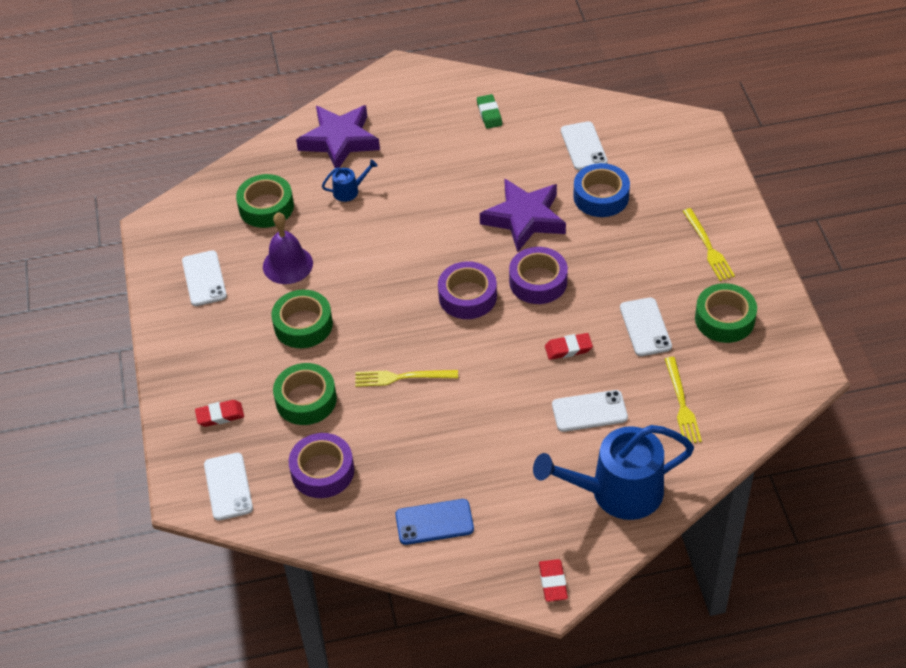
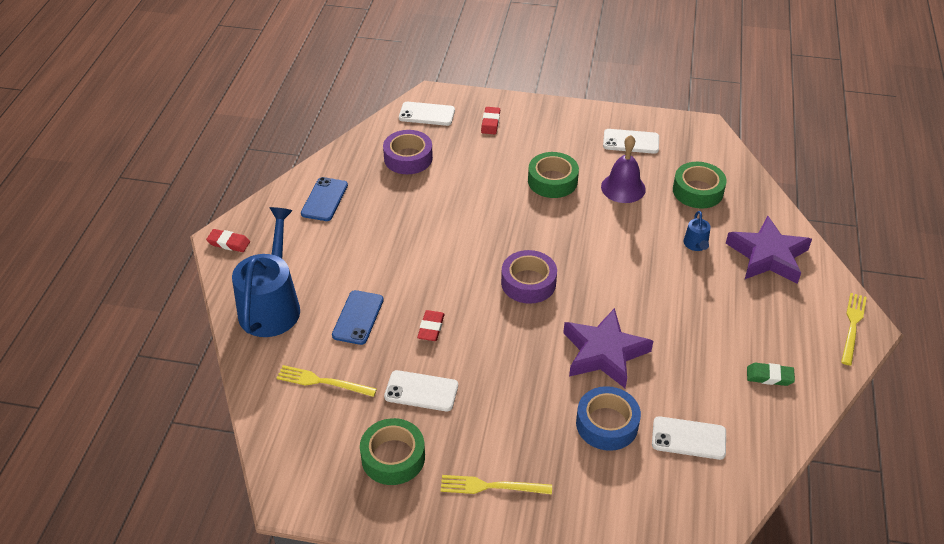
camera: 110 degrees right, 5 degrees down
(306, 400) = (477, 165): green tape -> none
(402, 377) = (466, 219): yellow fork -> yellow fork (852, 326)
(538, 281) = (519, 335): purple tape -> none
(589, 411) = (358, 317): white phone -> blue phone

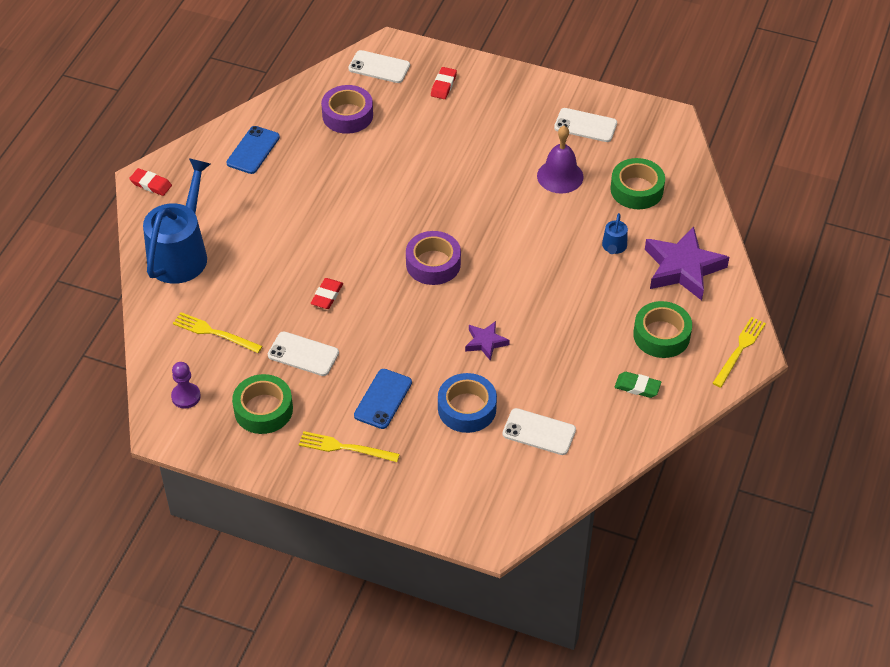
camera: 10 degrees right, 5 degrees up
(306, 455) = (186, 396): none -> purple pawn
(358, 317) = (260, 276): blue phone -> blue phone (383, 399)
(552, 181) = (489, 159): green tape -> green tape (661, 335)
(604, 353) = (485, 342): purple star -> purple star, size x0.51

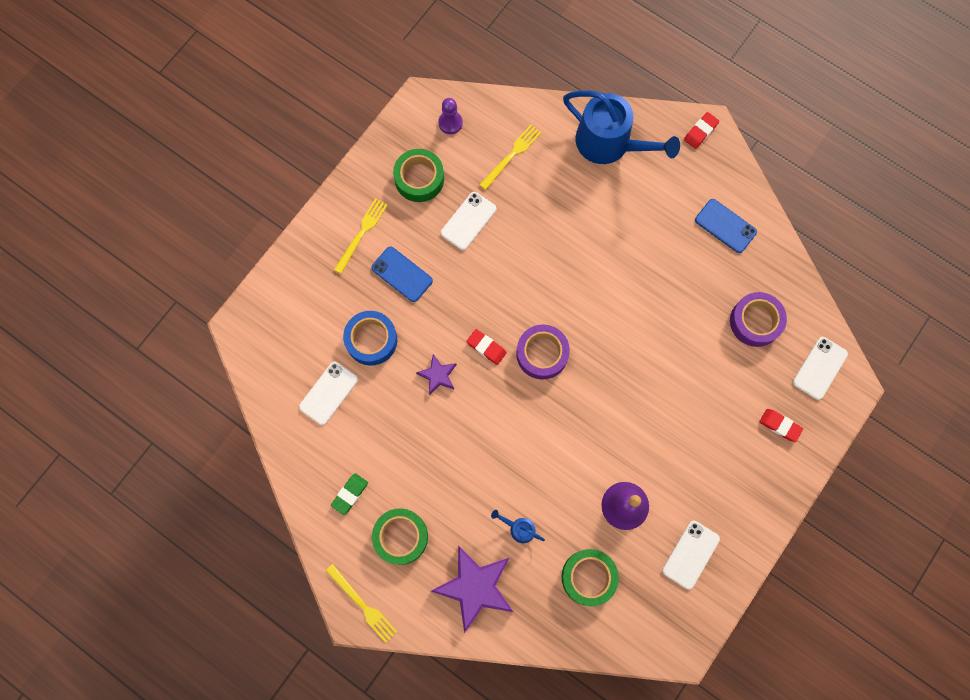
camera: 105 degrees right, 25 degrees up
(327, 296) = (528, 254): red eraser -> red eraser (486, 347)

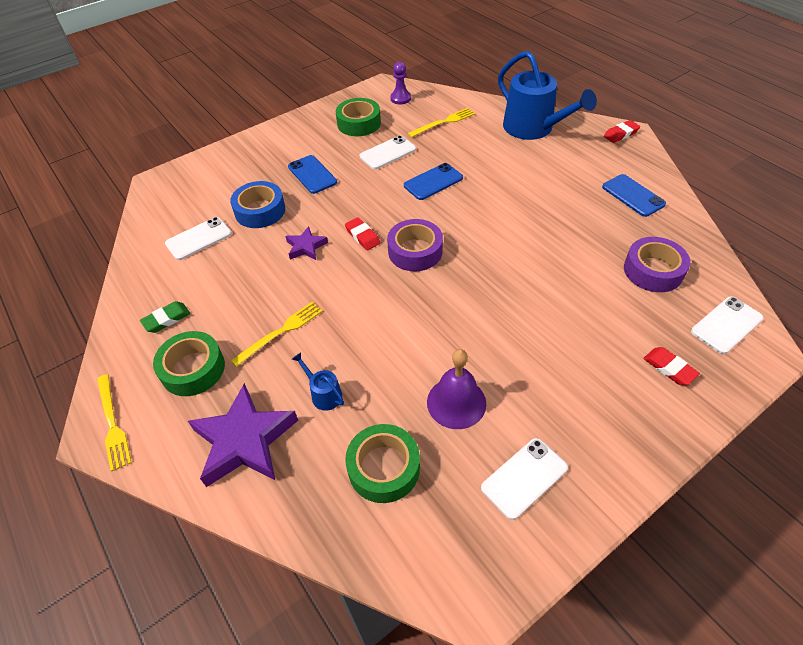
camera: 20 degrees right, 25 degrees down
(361, 233) = (293, 145): yellow fork -> yellow fork (280, 332)
(529, 254) = (433, 182): none -> blue phone

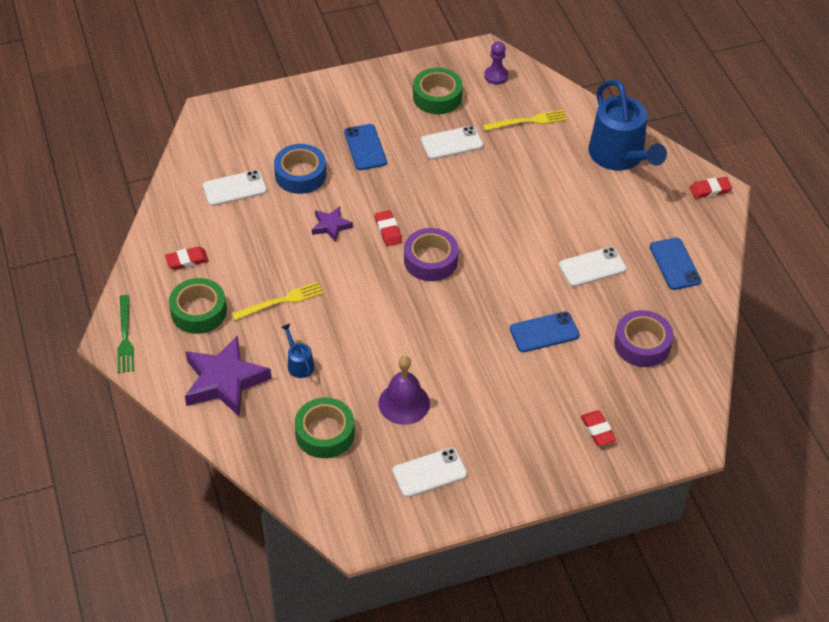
camera: 15 degrees right, 0 degrees up
(112, 424) = (125, 337): yellow fork -> green fork
(166, 319) = (187, 260): green eraser -> red eraser
(433, 182) = (482, 191): blue phone -> blue phone (544, 332)
(726, 325) = (674, 411): white phone -> white phone (592, 267)

